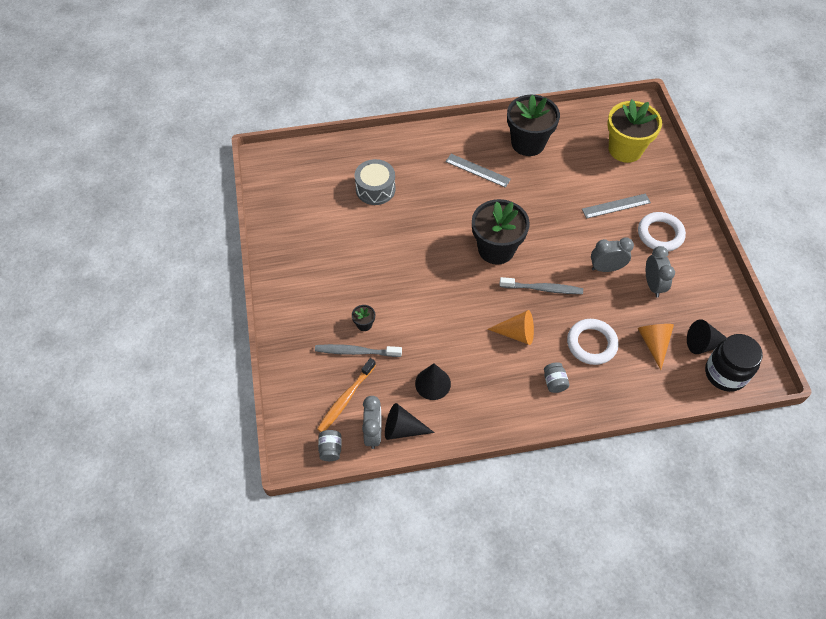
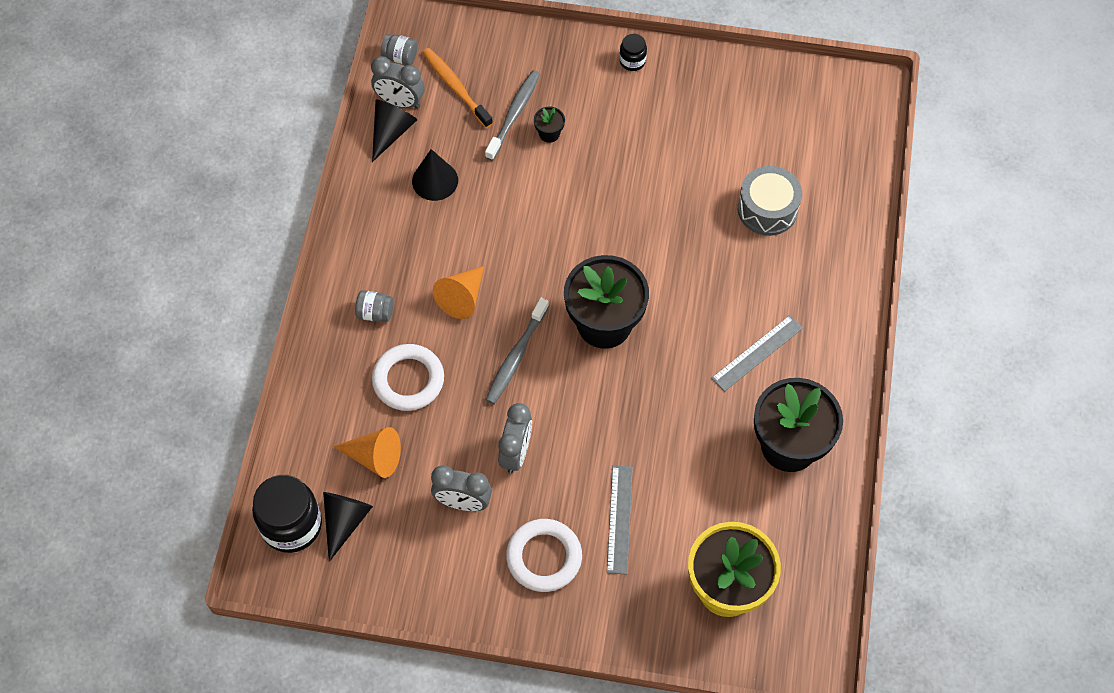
camera: 110 degrees right, 5 degrees up
(283, 292) = (632, 61): none -> black jar

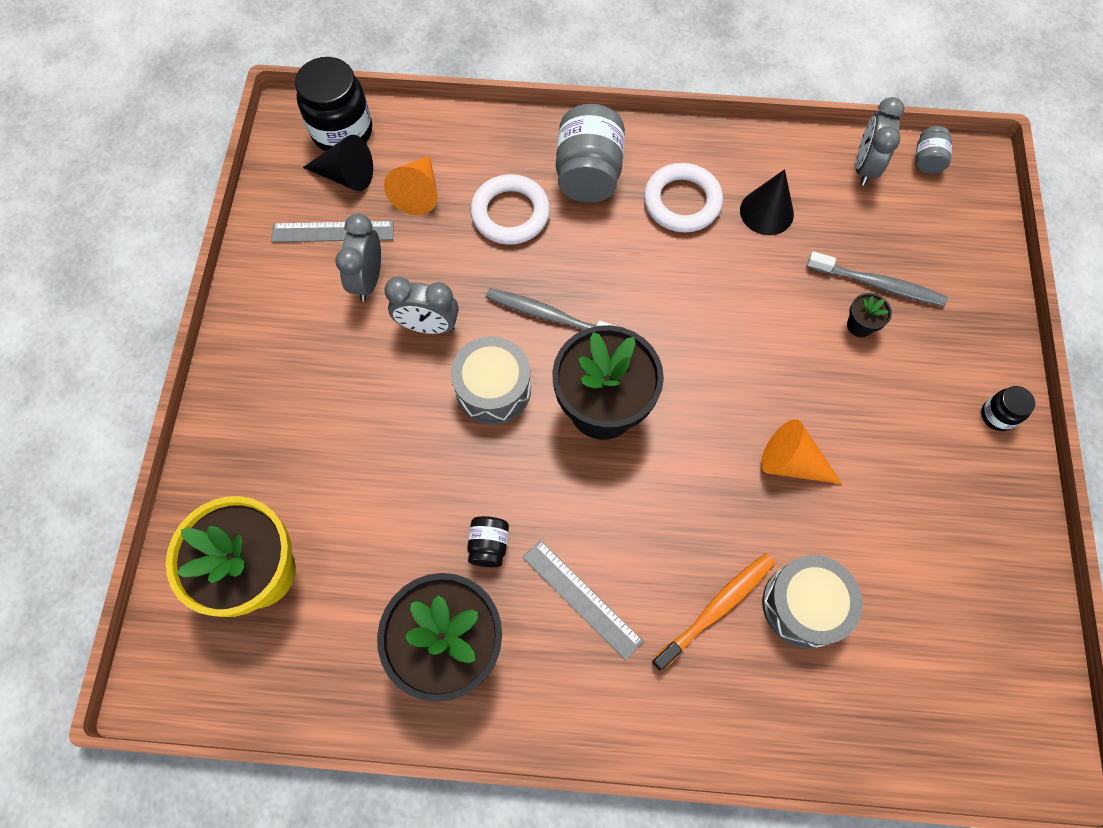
camera: 85 degrees right, 5 degrees up
(375, 313) = (588, 174): grey jar -> grey jar, size x2.02
(391, 132) = (821, 163): black cone -> none
(455, 87) = (900, 220): orange toothbrush -> orange toothbrush (716, 609)
(462, 297) = (618, 254): orange cone -> orange cone (791, 462)
(544, 557) = (303, 365): white ring -> white ring (682, 202)
(580, 404) = (493, 389): none -> grey drum
(619, 519) = (349, 442): grey ruler -> grey ruler (333, 232)
(713, 415) = (489, 545): none -> black jar

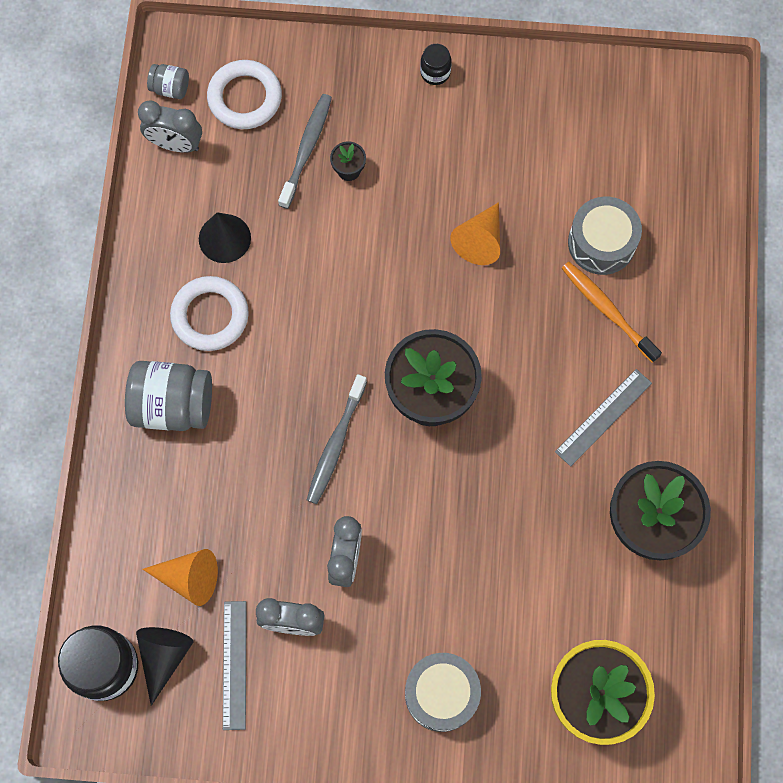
camera: 90 degrees left, 5 degrees up
(489, 545) = (560, 495): black jar -> none
(493, 389) = (412, 495): grey drum -> grey drum (441, 694)
(510, 213) = (218, 482): white ring -> white ring (245, 98)

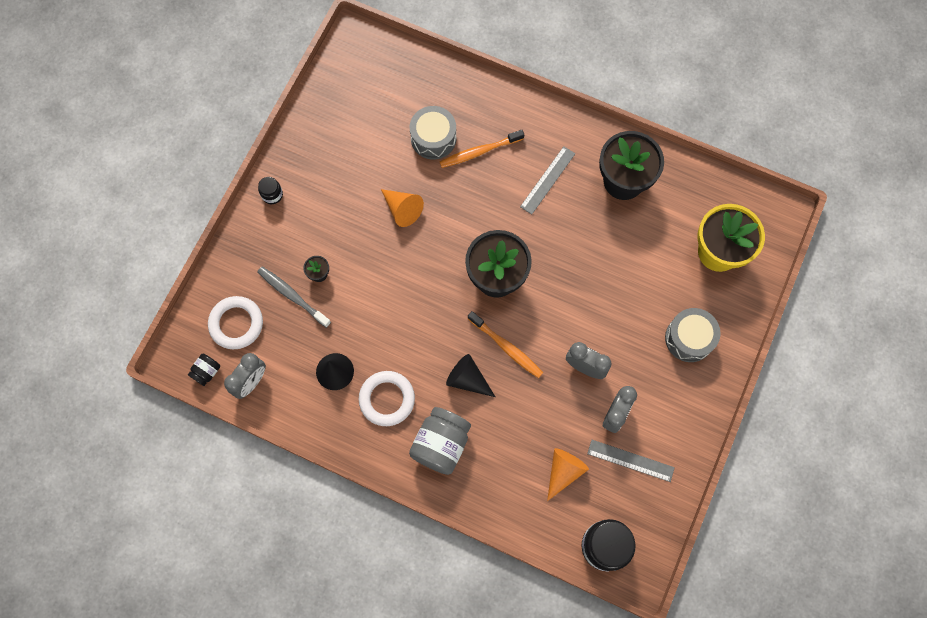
camera: 70 degrees left, 0 degrees up
(164, 657) = (610, 505): black cone -> black cone (467, 379)
(170, 88) = (206, 372): grey jar -> black jar
(336, 444) = (506, 347): grey toothbrush -> orange toothbrush
(603, 417) = (547, 180): grey ruler -> grey ruler turned 60 degrees clockwise

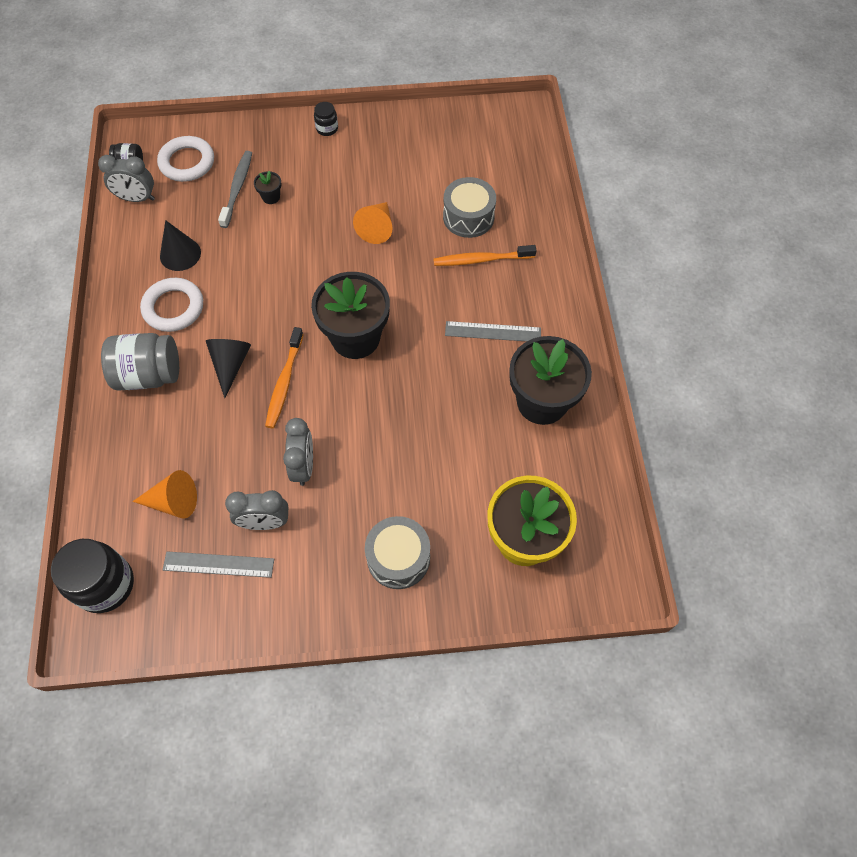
camera: 60 degrees right, 10 degrees down
(479, 152) = (481, 260): orange toothbrush -> orange toothbrush turned 45 degrees counterclockwise
(630, 460) = (218, 564): grey ruler -> grey ruler turned 75 degrees counterclockwise

